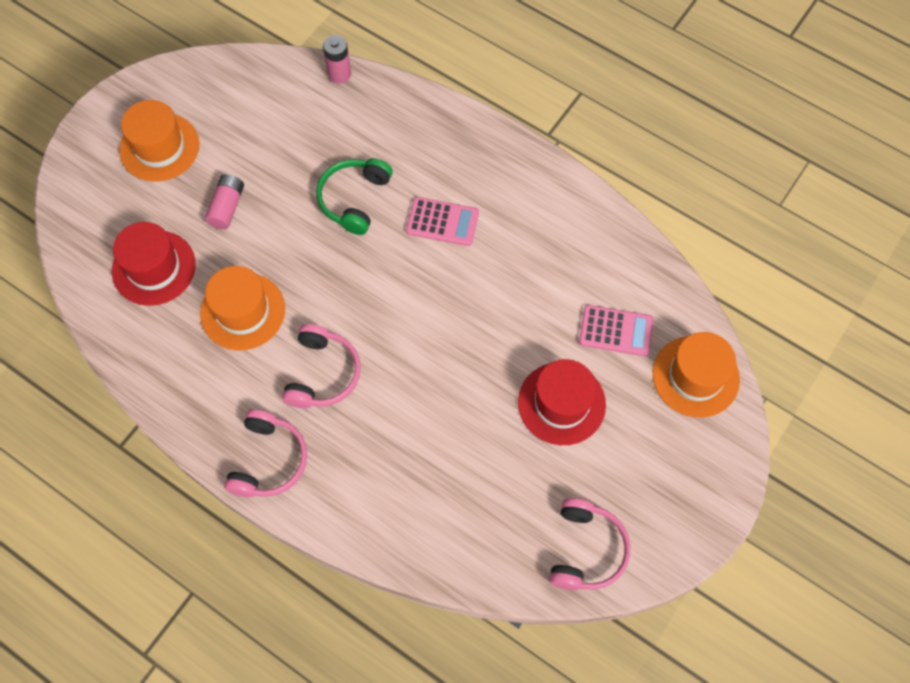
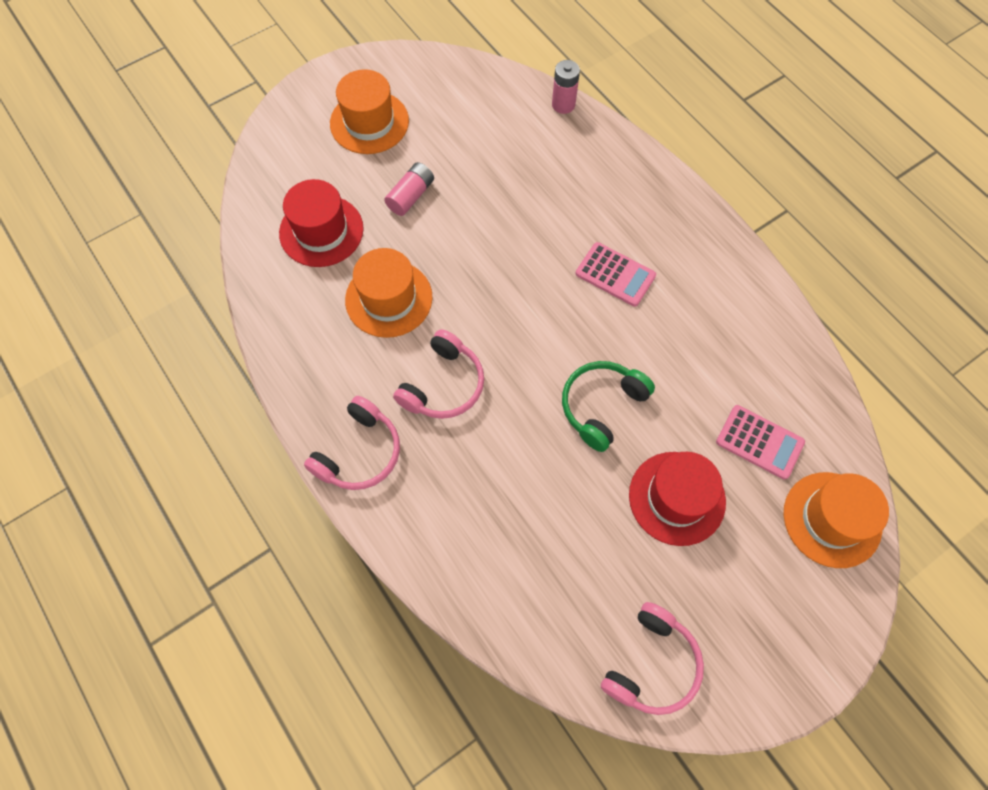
camera: 20 degrees right, 0 degrees up
(354, 199) = (535, 226): green headphones -> green headphones (601, 406)

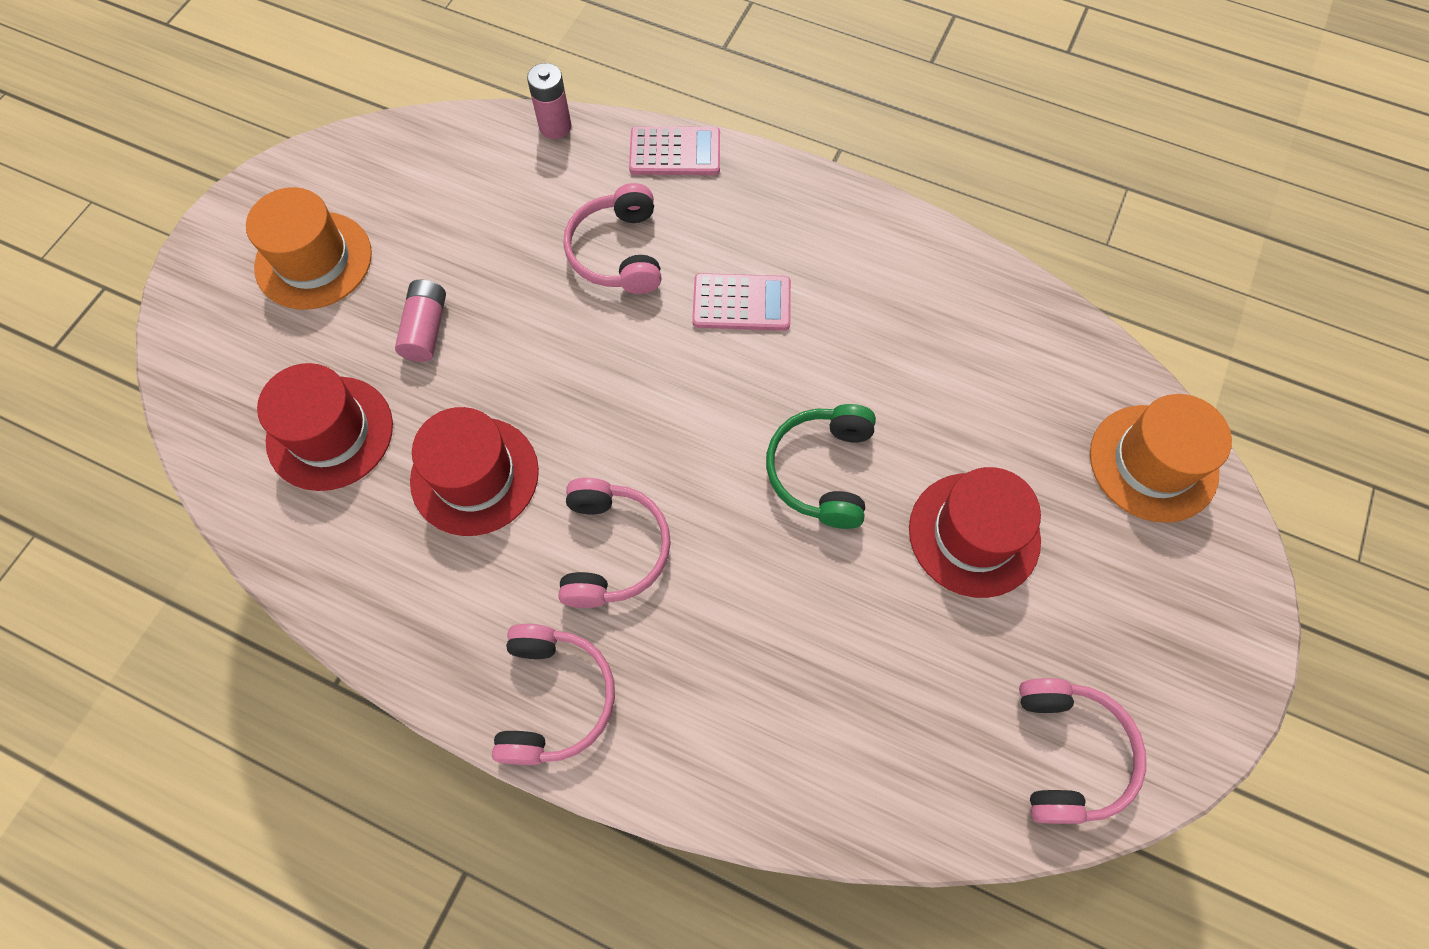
camera: 30 degrees left, 0 degrees up
(388, 298) = (475, 476): orange hat -> red hat
(555, 204) = (618, 252): none -> pink headphones
(759, 442) = (1023, 416): pink calculator -> pink calculator (675, 152)

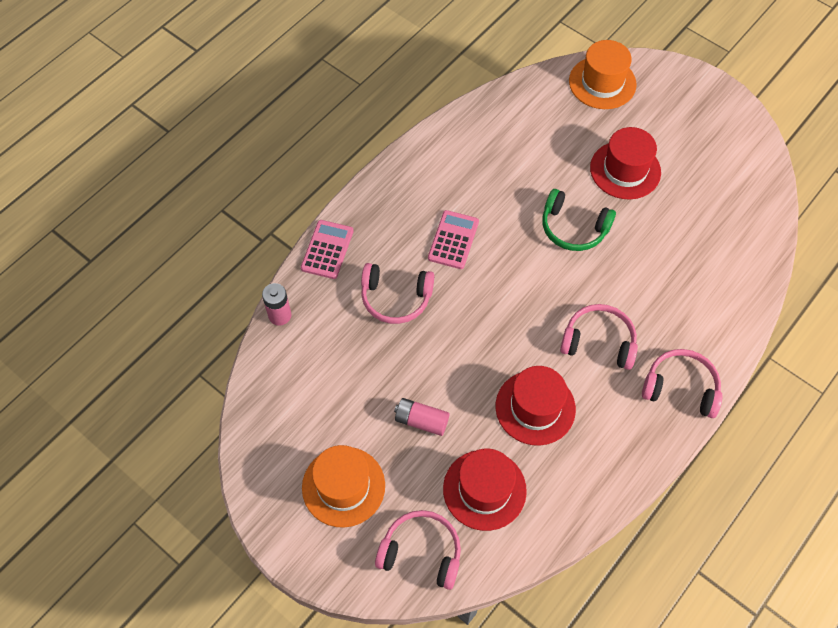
camera: 75 degrees left, 5 degrees down
(1068, 753) = (743, 167): pink headphones -> pink headphones (421, 552)

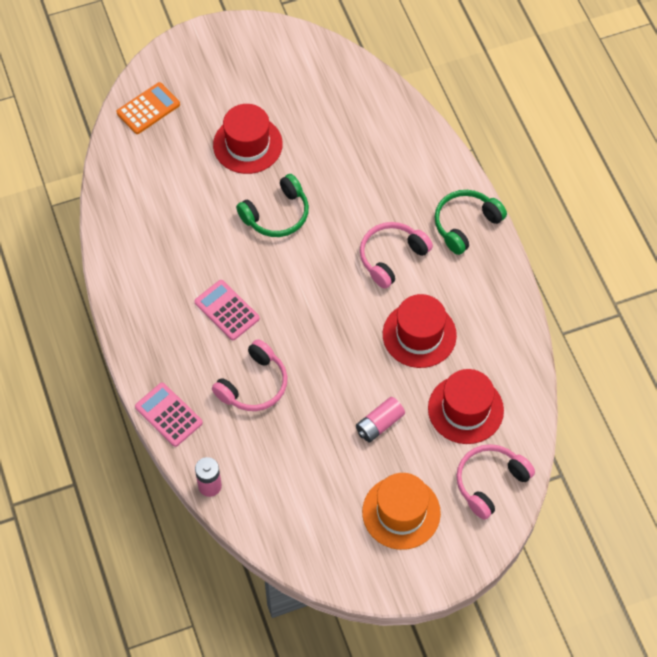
camera: 60 degrees left, 0 degrees up
(602, 83) = (148, 109): orange hat -> orange calculator
(681, 388) = (465, 224): pink headphones -> green headphones

